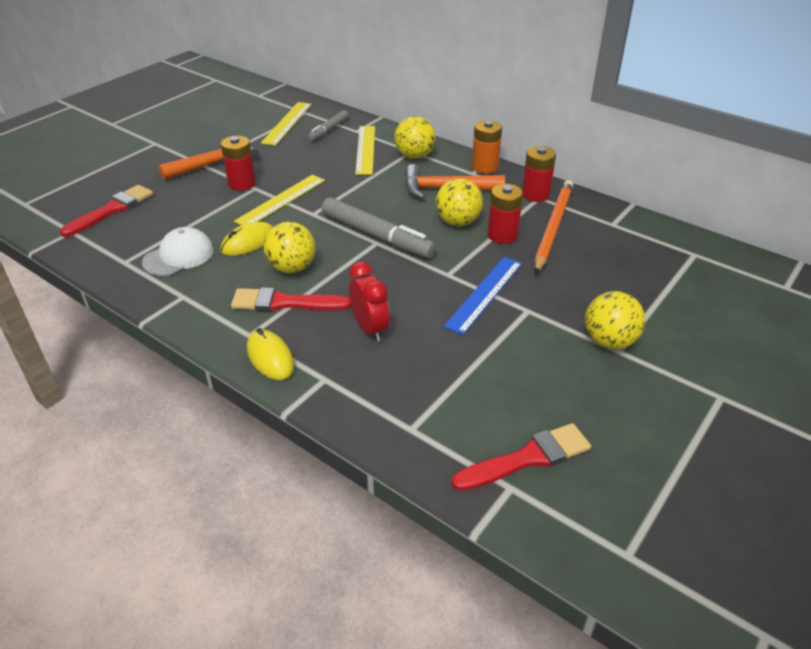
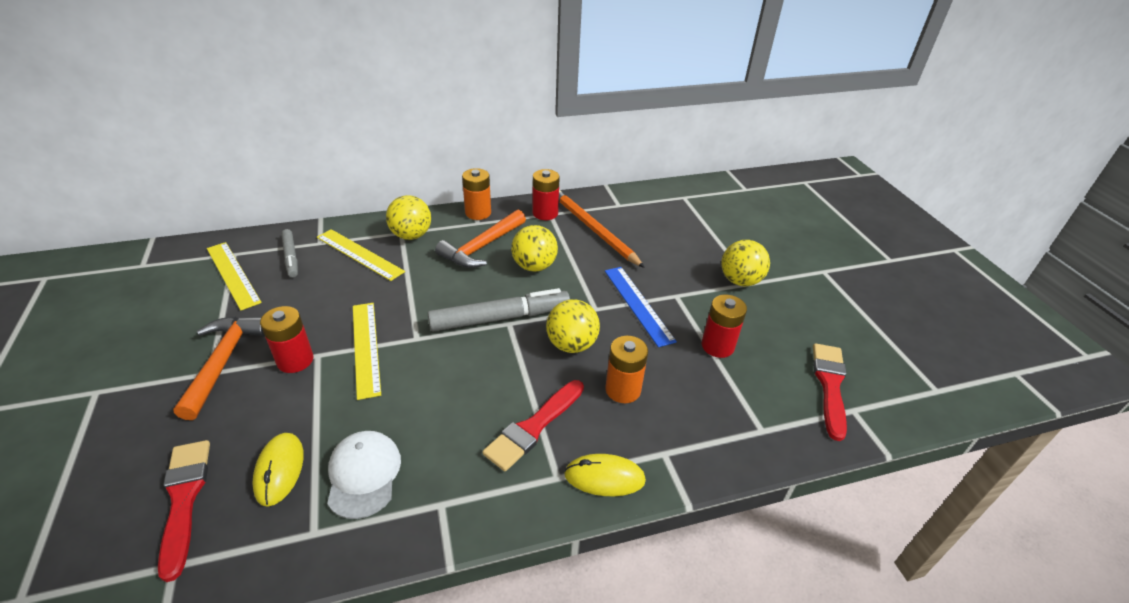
camera: 55 degrees left, 0 degrees up
(248, 242) = (407, 406): yellow mouse -> yellow mouse (279, 470)
(292, 268) = (486, 395): yellow ball -> yellow ball (571, 345)
(370, 329) = (623, 390): red clock -> orange battery
(502, 235) = (576, 256): red battery -> red battery (717, 346)

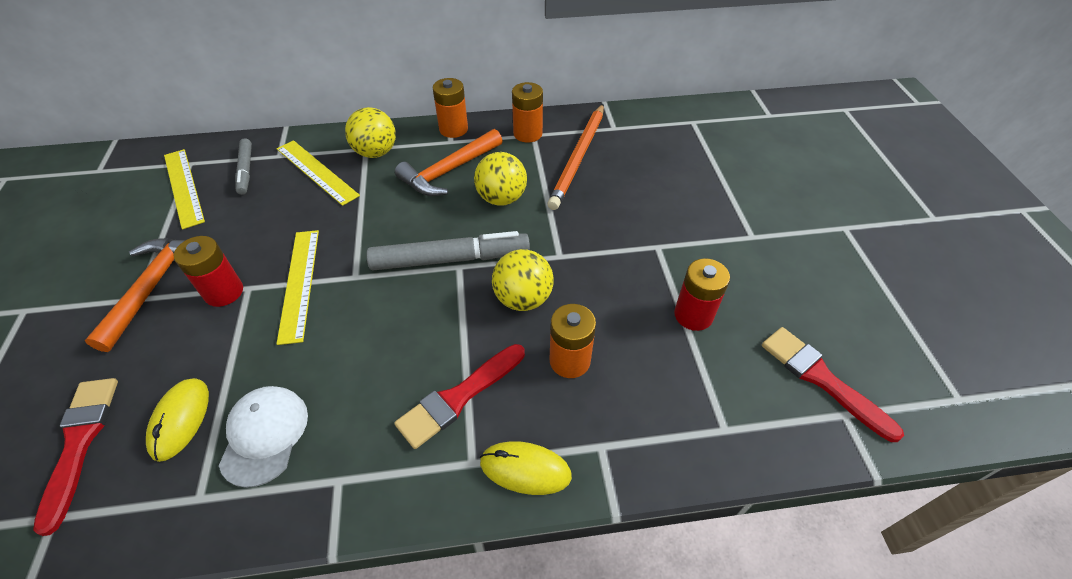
camera: 10 degrees right, 10 degrees up
(545, 213) = (527, 134): red battery -> orange battery
(594, 230) = (579, 157): orange pencil -> orange pencil turned 135 degrees counterclockwise
(638, 304) = (610, 254): blue ruler -> none
(740, 281) = (738, 233): yellow ball -> none
(830, 385) = (821, 379): red brush -> red brush turned 60 degrees counterclockwise

